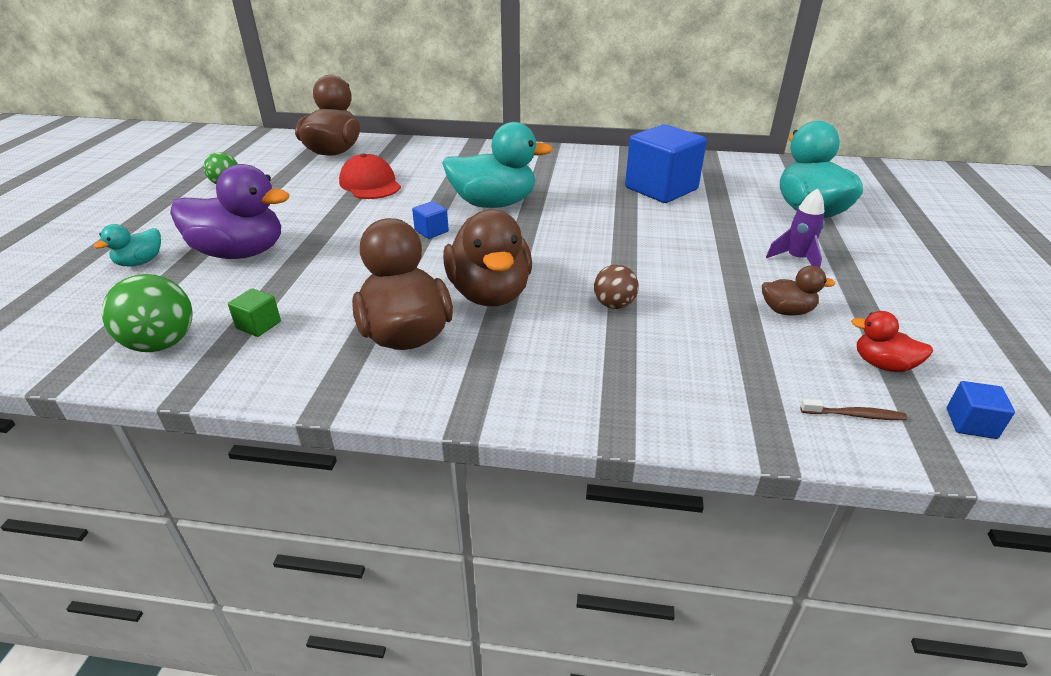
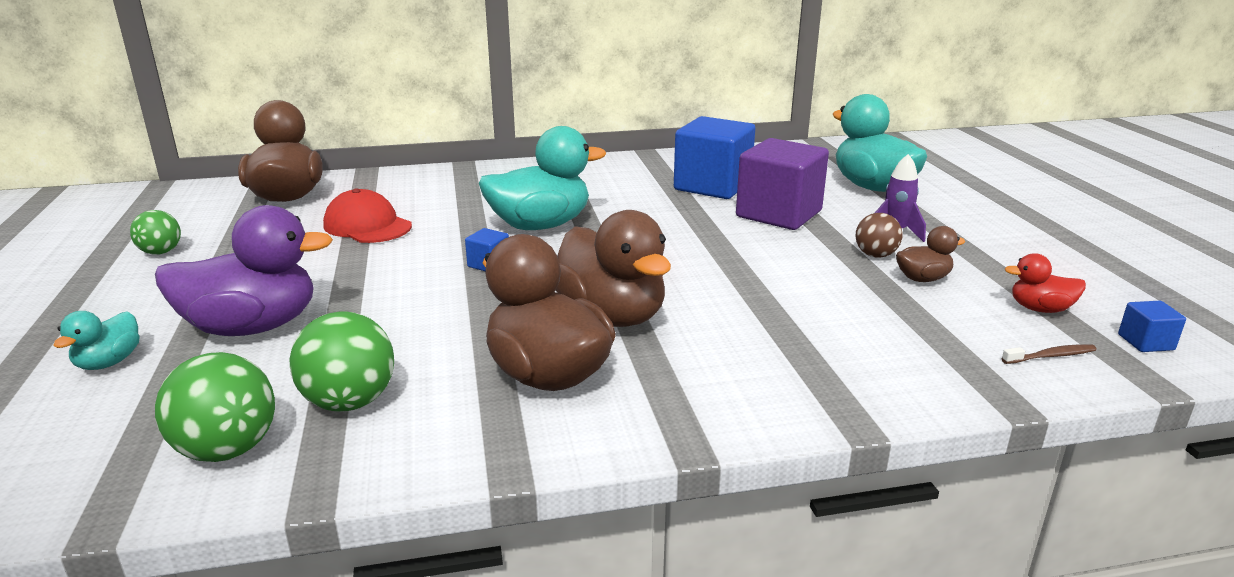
camera: 20 degrees left, 10 degrees down
(259, 325) = (349, 402): green cube -> green ball
(614, 305) = (754, 303): brown ball -> brown ball (875, 255)
(699, 224) = (778, 214): none -> purple cube

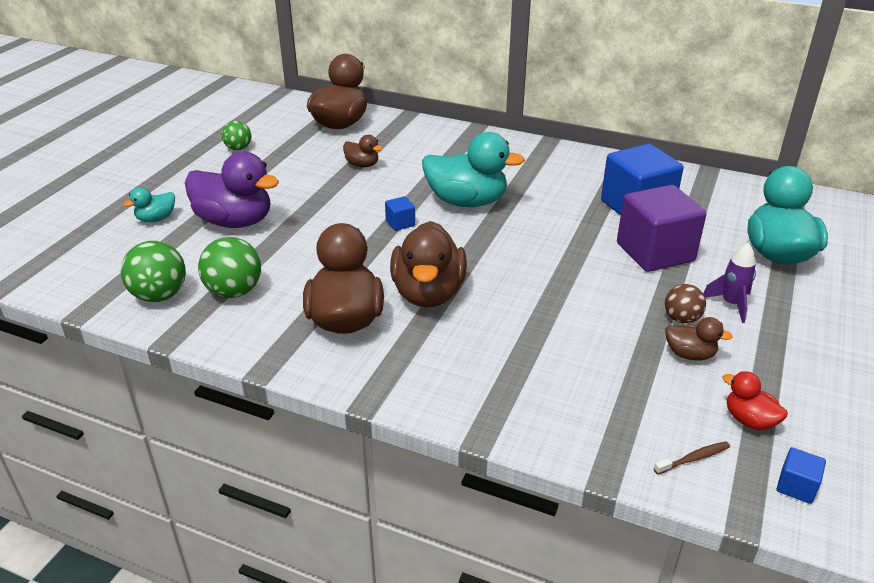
camera: 35 degrees right, 10 degrees up
(367, 226) = (362, 165): red cap -> brown duck
(1050, 356) = (693, 459): brown toothbrush -> brown toothbrush turned 45 degrees counterclockwise

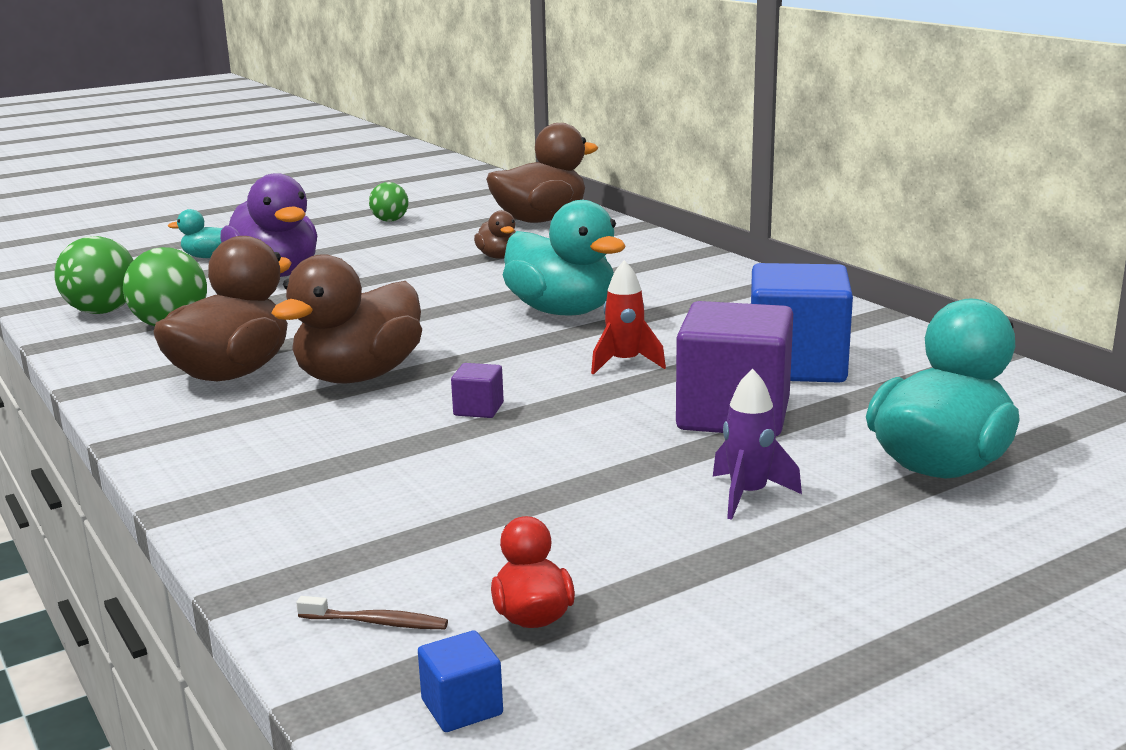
camera: 35 degrees right, 15 degrees down
(400, 223) = (445, 312): blue cube -> none
(531, 294) = (478, 409): none -> purple cube
(556, 232) = (625, 363): none -> red rocket
(681, 319) = (639, 487): brown ball -> none
(689, 354) = (579, 524): brown duck -> none

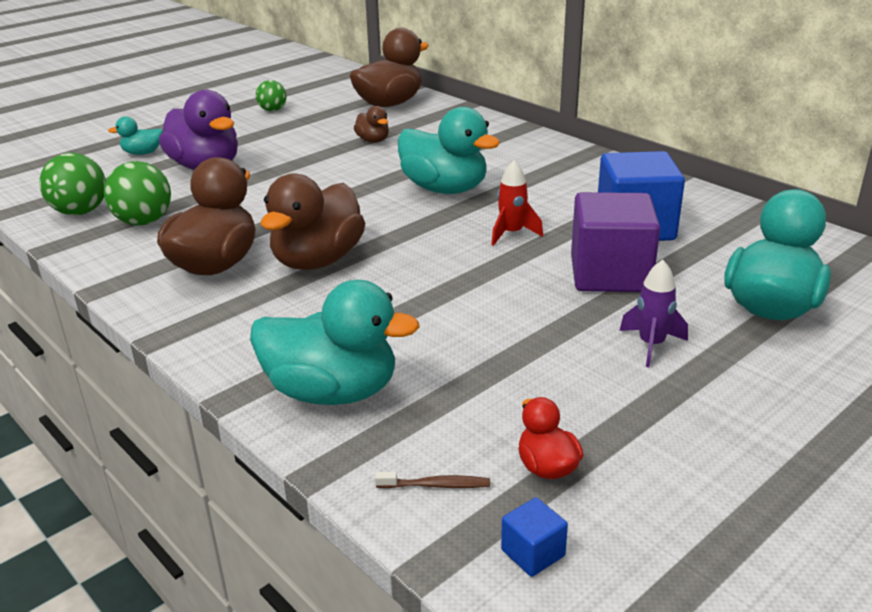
camera: 10 degrees left, 10 degrees up
(301, 513) = (332, 392): none -> turquoise duck
(478, 409) = (423, 284): purple cube -> none

